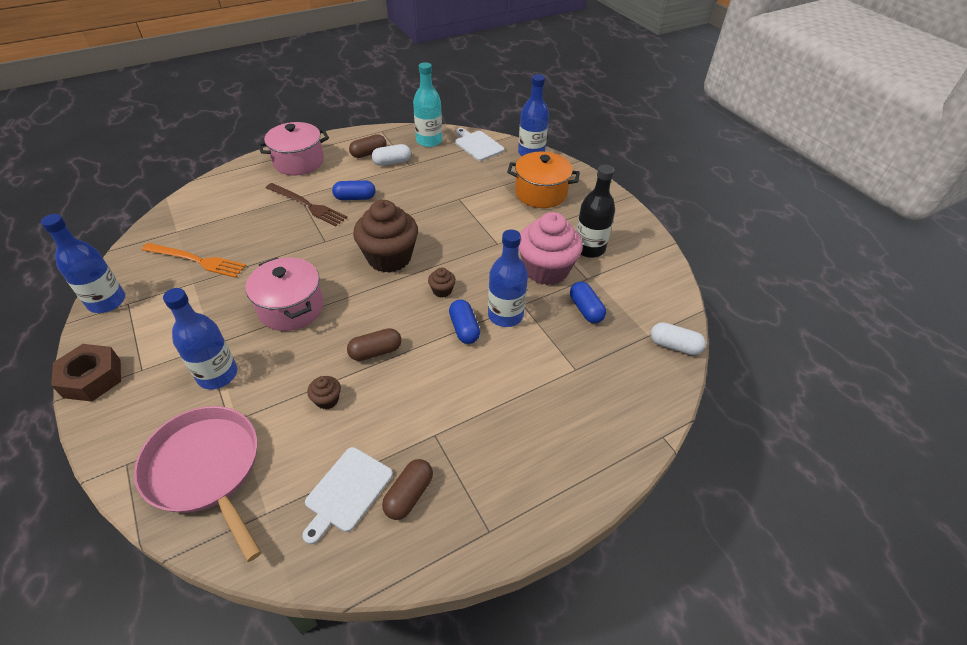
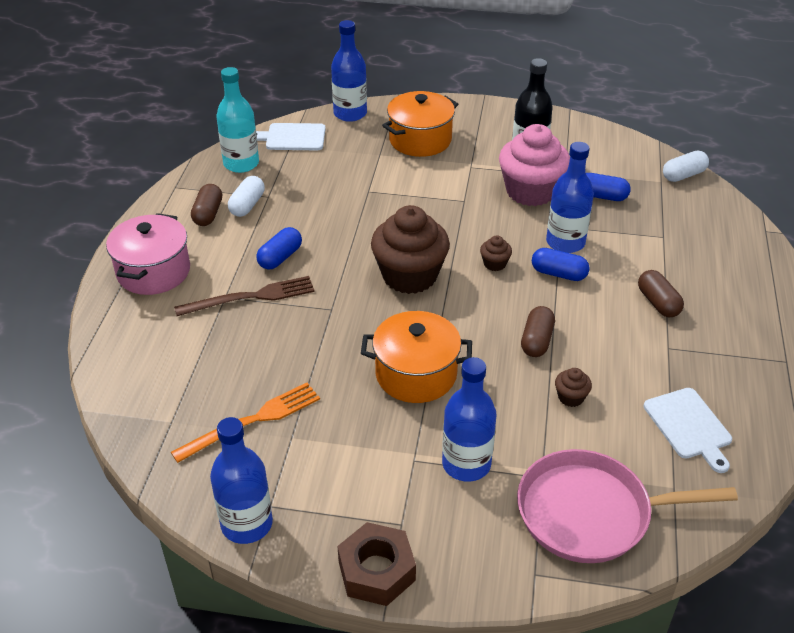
camera: 50 degrees left, 5 degrees down
(291, 308) = (416, 374): pink pot -> orange pot
(409, 495) = (720, 390): brown capsule -> brown capsule (658, 303)

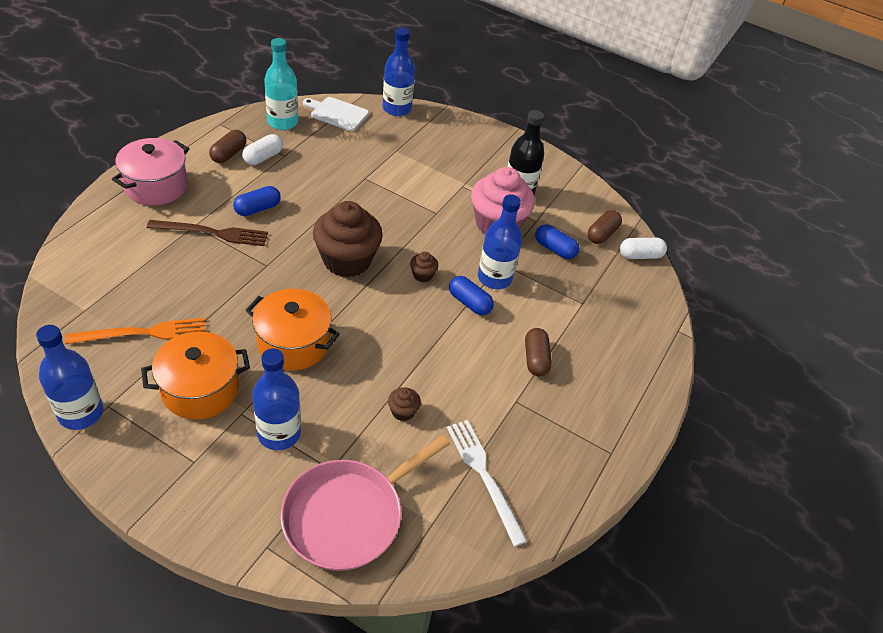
camera: 15 degrees right, 5 degrees up
(376, 571) = (148, 491): brown nut -> none
(420, 140) = (437, 149): orange pot -> orange pot (200, 389)
(536, 341) = (410, 353): brown capsule -> brown capsule (602, 234)
(590, 513) = (348, 515): pink pan -> pink pan turned 60 degrees counterclockwise
(689, 426) = (484, 476): white cutting board -> white fork

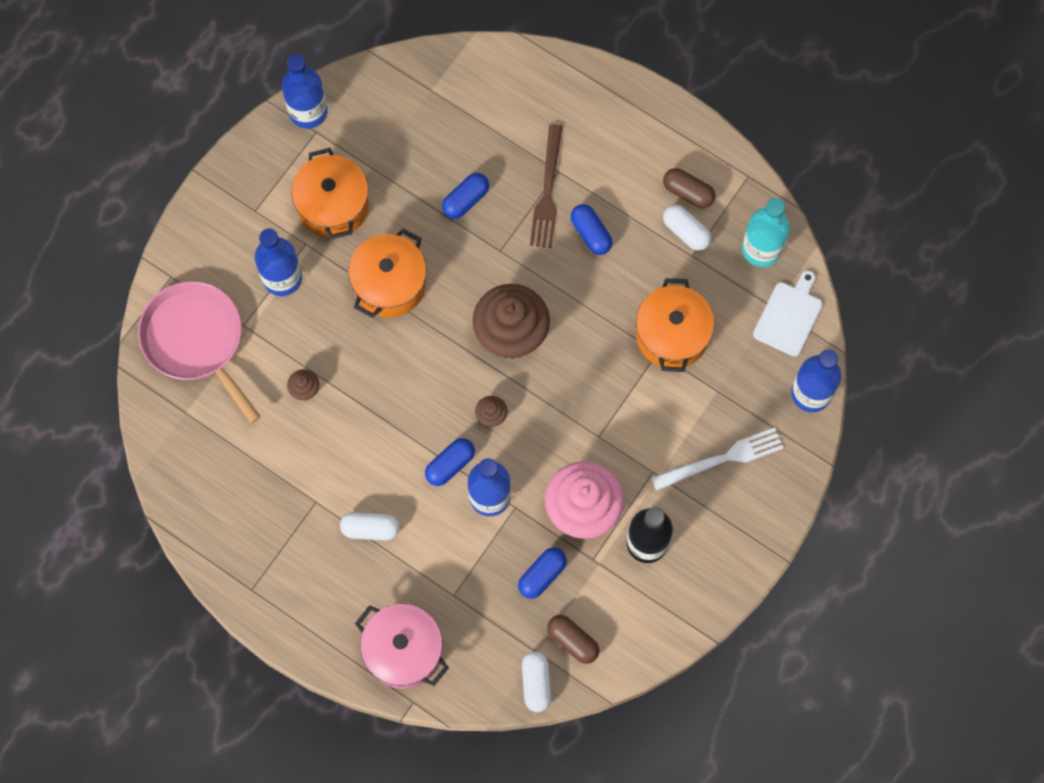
camera: 100 degrees right, 25 degrees up
(143, 333) = (402, 146): orange fork -> none
(156, 186) = (621, 123): pink pot -> pink pot (403, 651)
(212, 287) = (465, 200): none -> blue capsule
(351, 170) = (672, 335): none -> orange pot
(484, 476) = (230, 461): white fork -> white fork (722, 459)
(535, 359) = (370, 529): brown capsule -> white capsule

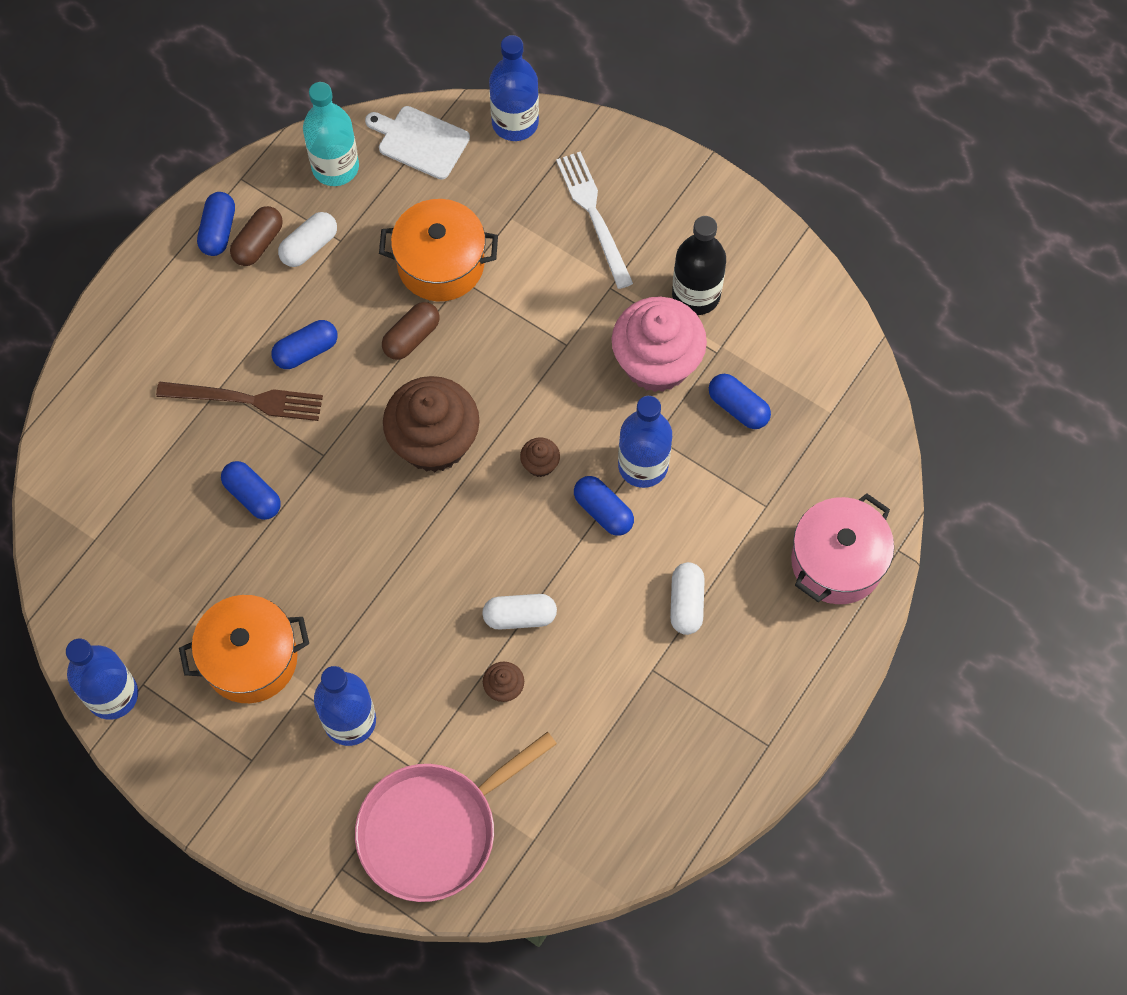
camera: 90 degrees left, 5 degrees down
(390, 284) = (363, 586): orange pot -> none
(536, 683) = (867, 414): white capsule -> white capsule (520, 616)
(572, 641) = (815, 375): brown capsule -> brown capsule (411, 337)
(698, 161) = (218, 231): none -> blue capsule

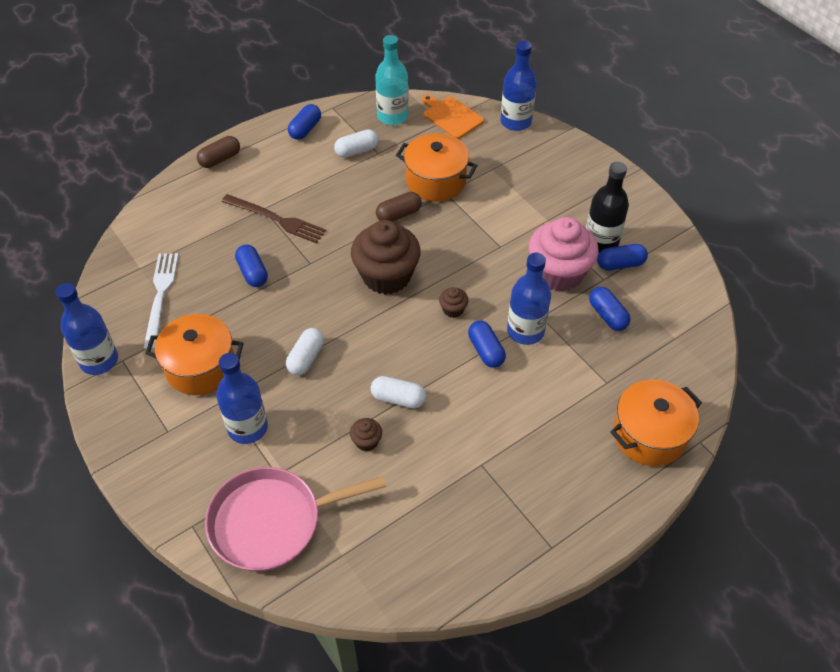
camera: 20 degrees right, 15 degrees down
(258, 243) = (326, 141): brown capsule -> brown capsule (220, 159)
(306, 351) = (327, 204): blue capsule -> blue capsule (620, 264)
(420, 141) = (451, 116): white cutting board -> orange cutting board
(594, 215) = (547, 181): white fork -> white fork (160, 296)
(686, 603) = (524, 427): white capsule -> white capsule (306, 358)
(837, 562) = (649, 435): pink pot -> orange pot

